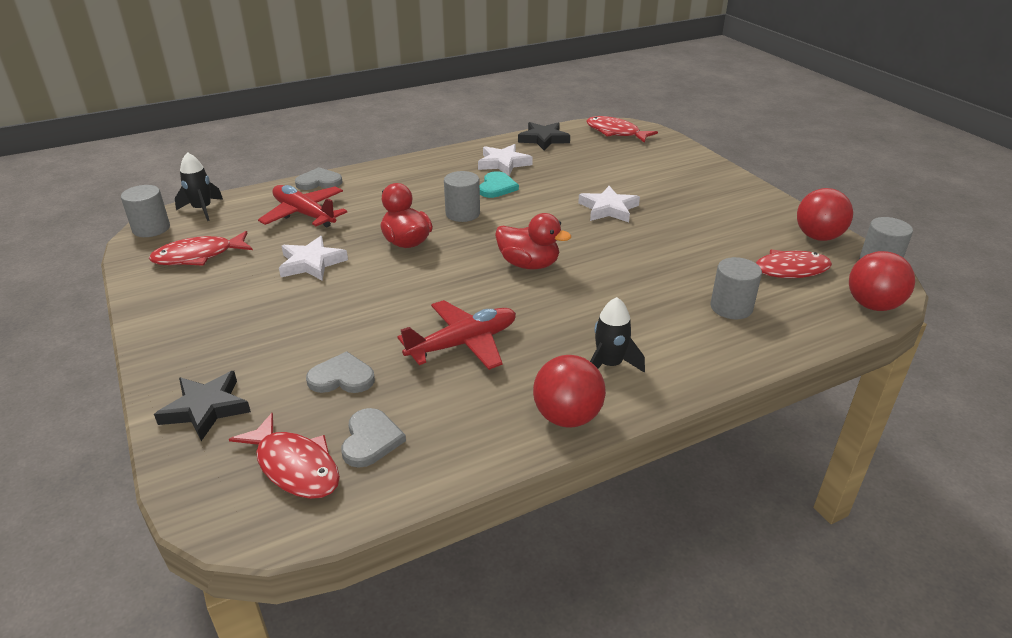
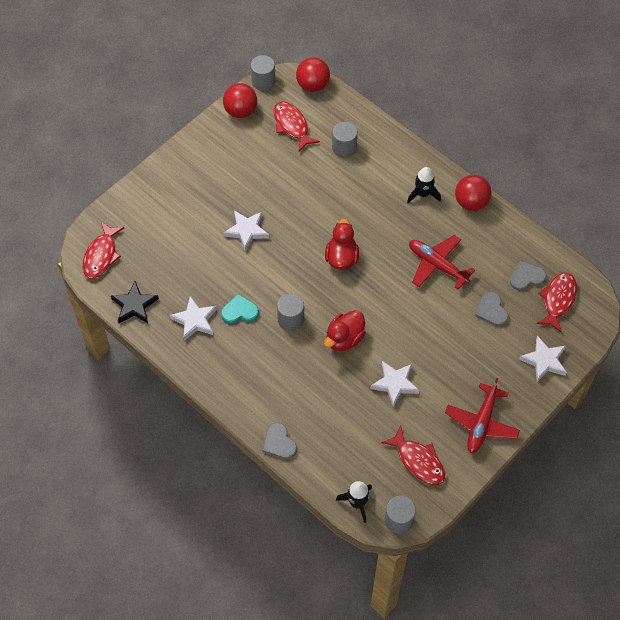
camera: 110 degrees left, 25 degrees up
(206, 408) = (544, 361): black star -> white star
(304, 214) = (334, 425): red plane -> red plane (481, 423)

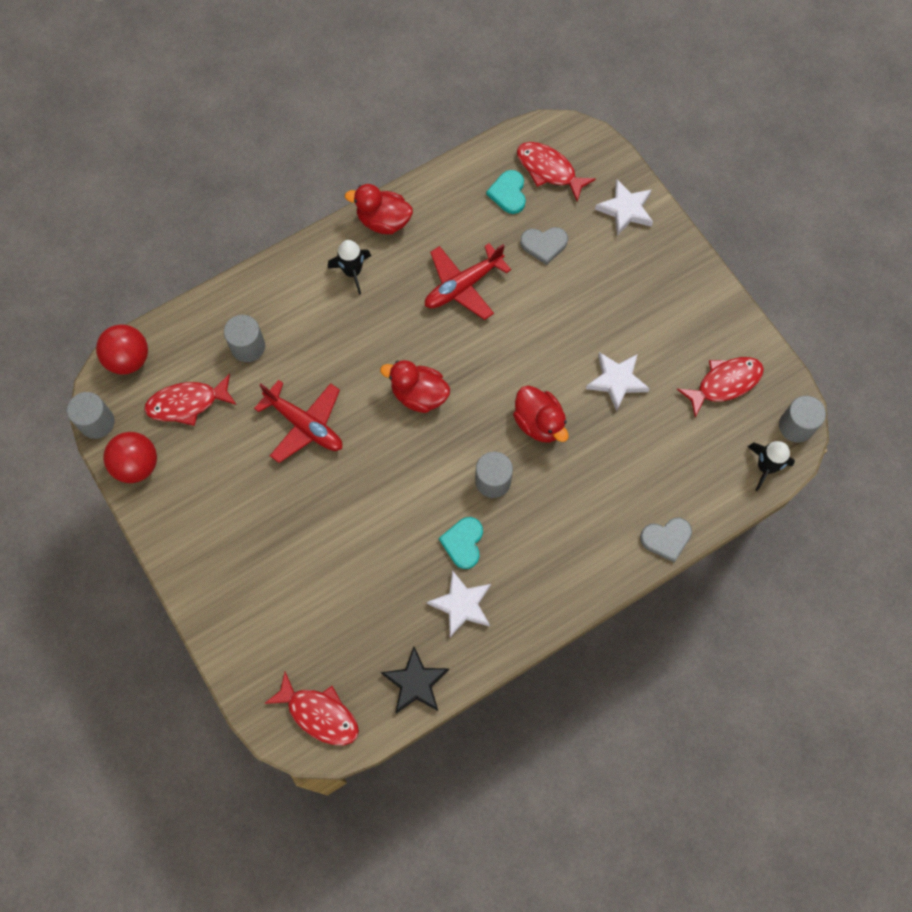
camera: 75 degrees left, 10 degrees up
(247, 231) = (340, 504): white star -> none
(471, 202) = (383, 221): red ball -> red duck
(481, 423) = (691, 300): red plane -> red plane (305, 425)
(526, 277) = (508, 193): grey heart -> turquoise heart

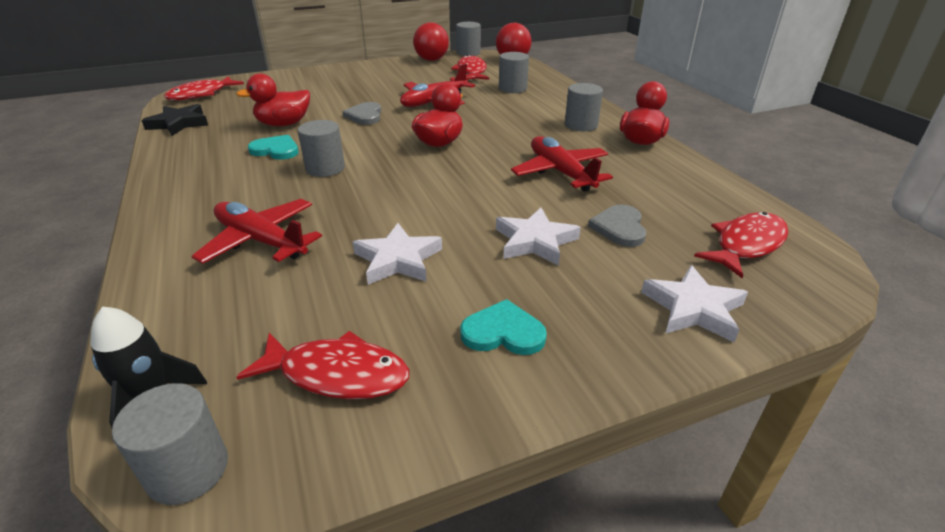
camera: 100 degrees right, 35 degrees down
(352, 272) = (581, 125): black rocket -> grey cylinder
(461, 605) = (220, 145): white star -> white star (535, 241)
(508, 193) = (696, 211): turquoise heart -> turquoise heart (503, 332)
(539, 423) = (372, 199): red duck -> red duck (284, 124)
(616, 482) = (260, 241): none -> red plane
(666, 538) = (151, 269): grey heart -> grey heart (365, 116)
(724, 383) = (337, 374): red fish -> red fish turned 60 degrees counterclockwise

